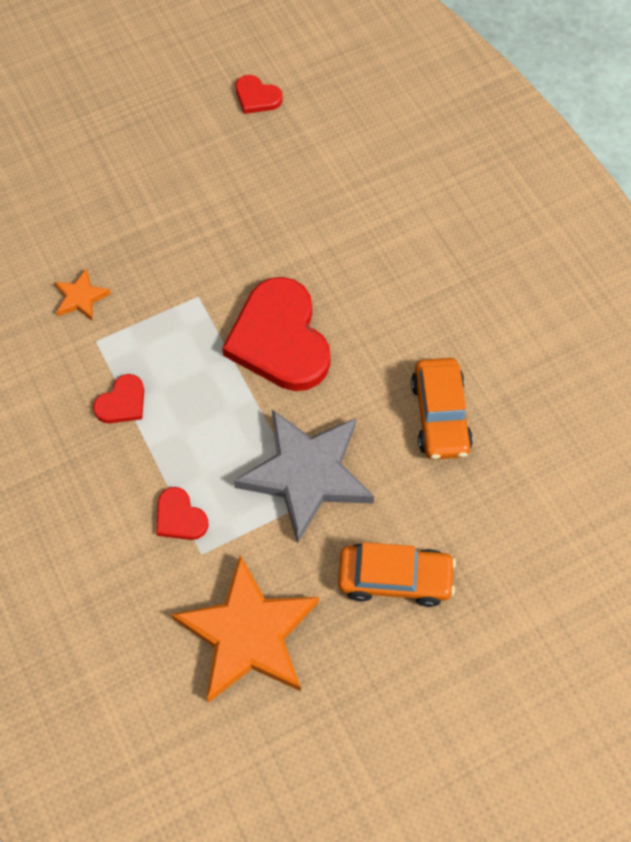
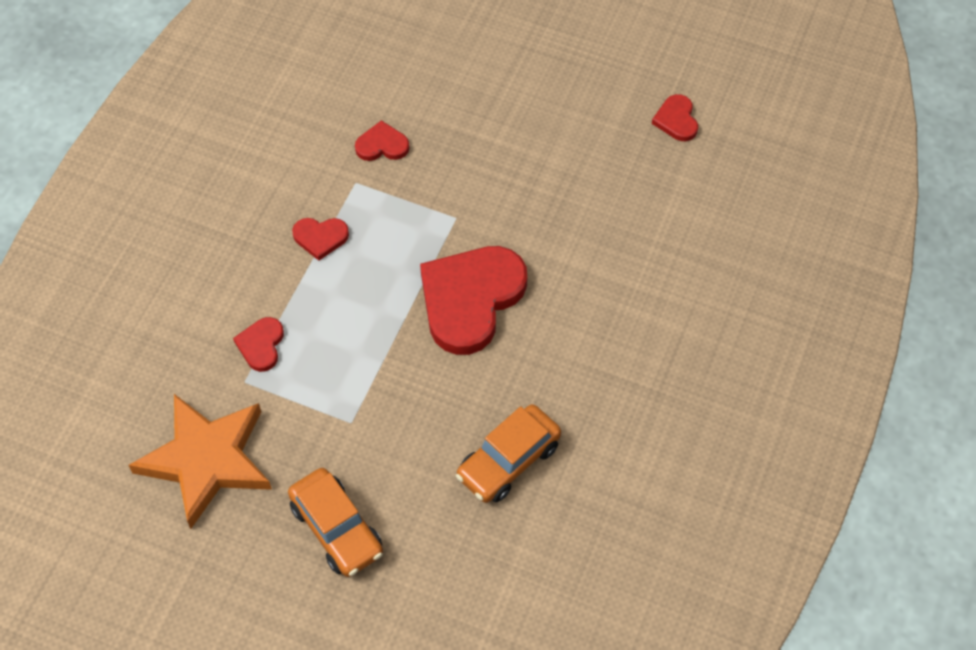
camera: 50 degrees right, 5 degrees down
(81, 297) = (382, 145): orange star -> red heart
(306, 474) = (370, 403): grey star -> none

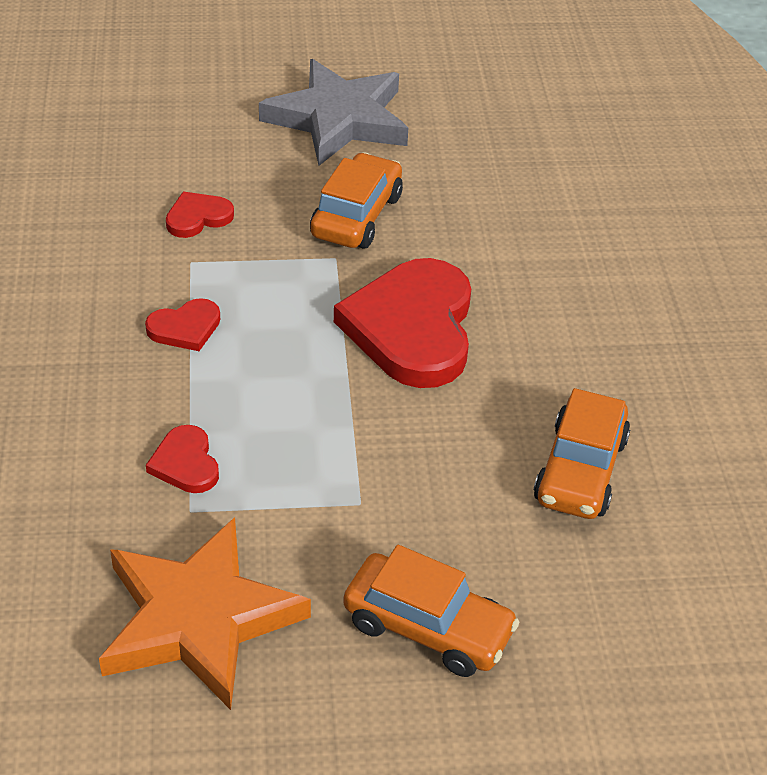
camera: 30 degrees left, 15 degrees down
(493, 186) = (356, 216): none -> orange car
(536, 90) = (338, 119): none -> grey star
(676, 120) = (508, 103): red heart -> none

